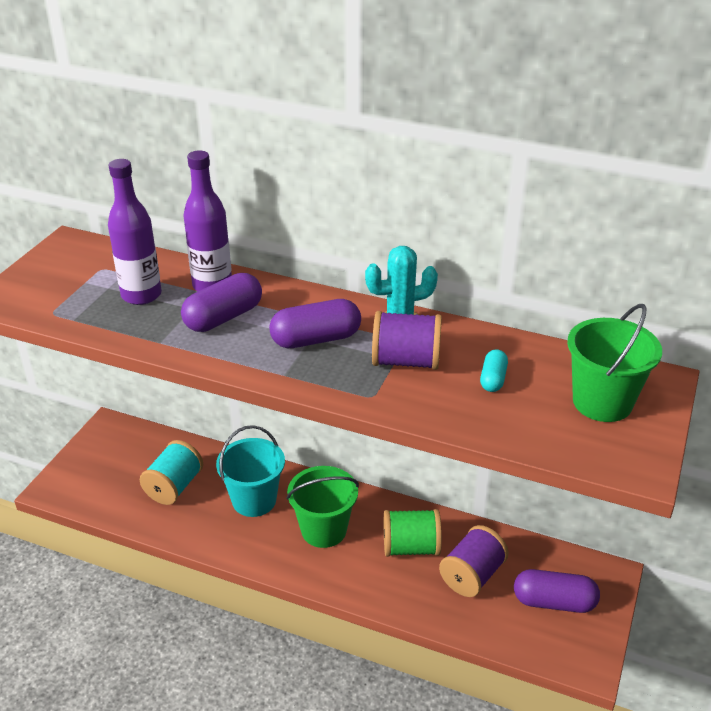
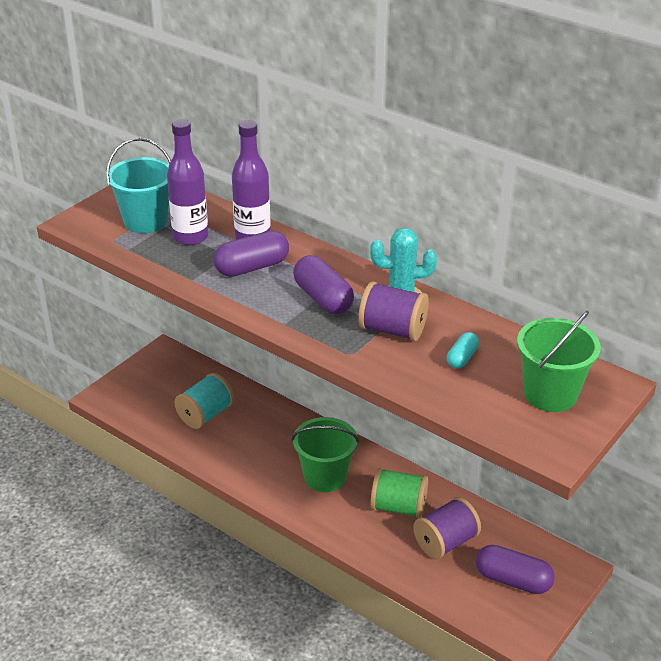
camera: 15 degrees right, 0 degrees up
(254, 500) = (271, 439): turquoise bucket -> turquoise bucket (145, 221)
(316, 339) = (323, 298): purple capsule -> purple capsule turned 60 degrees clockwise

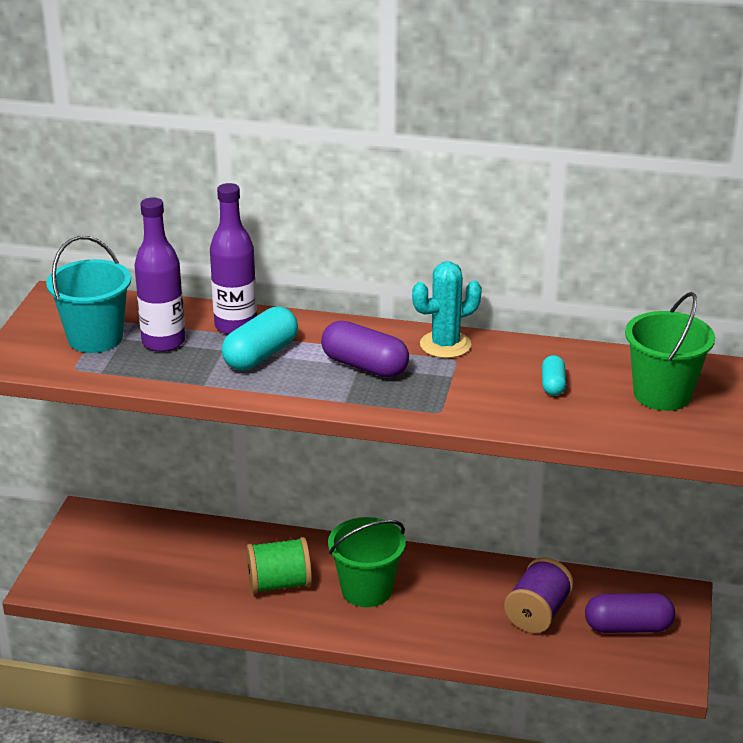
camera: 25 degrees left, 5 degrees down
(205, 414) = (184, 567): turquoise spool -> none
(252, 267) = (261, 355): purple capsule -> turquoise capsule
(392, 330) = (462, 377): purple spool -> none
(398, 507) = (466, 595): green spool -> green spool (279, 584)

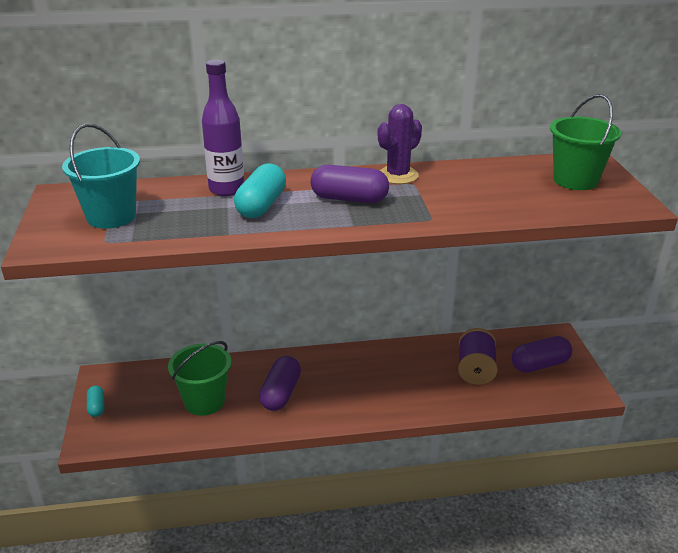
camera: 20 degrees left, 0 degrees up
(163, 342) = (173, 210): purple bottle -> none
(279, 584) = (281, 393): green spool -> purple capsule
(366, 590) = (348, 382): green bucket -> green bucket (204, 401)
(445, 345) = (398, 175): turquoise cactus -> purple cactus
(553, 385) = (496, 187): turquoise capsule -> turquoise capsule (96, 407)

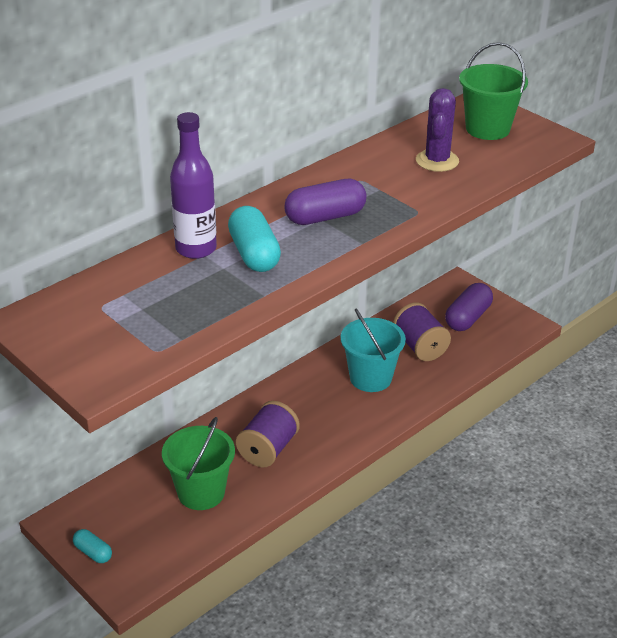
camera: 35 degrees left, 5 degrees up
(111, 216) = (122, 323): turquoise bucket -> turquoise bucket (370, 378)
(281, 393) = (268, 449): purple capsule -> purple spool
(398, 175) = (337, 175): purple cactus -> purple cactus (437, 161)

